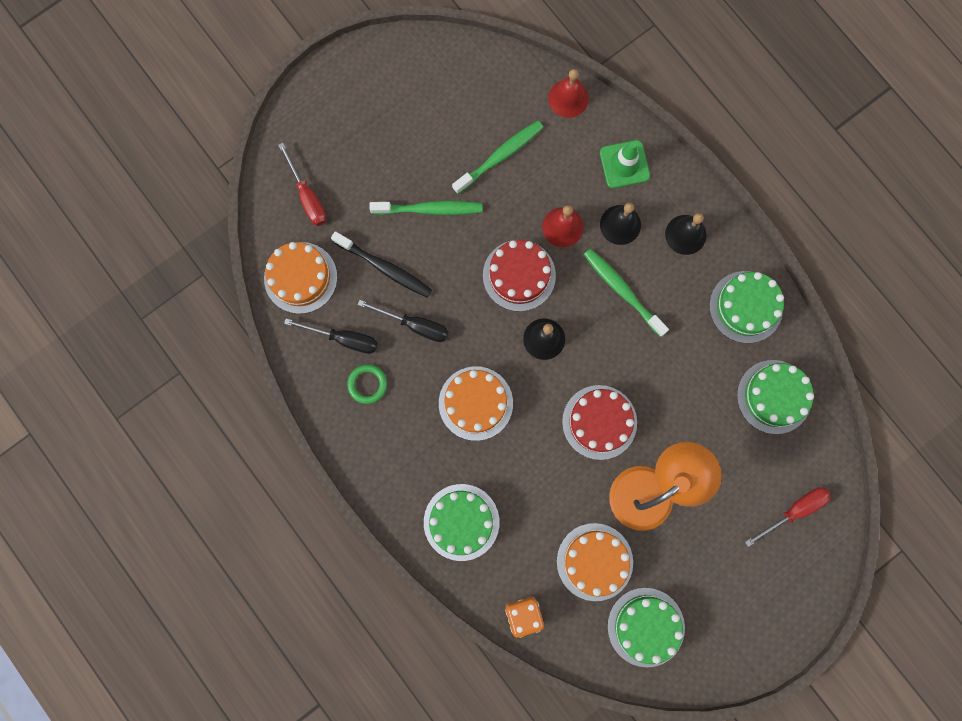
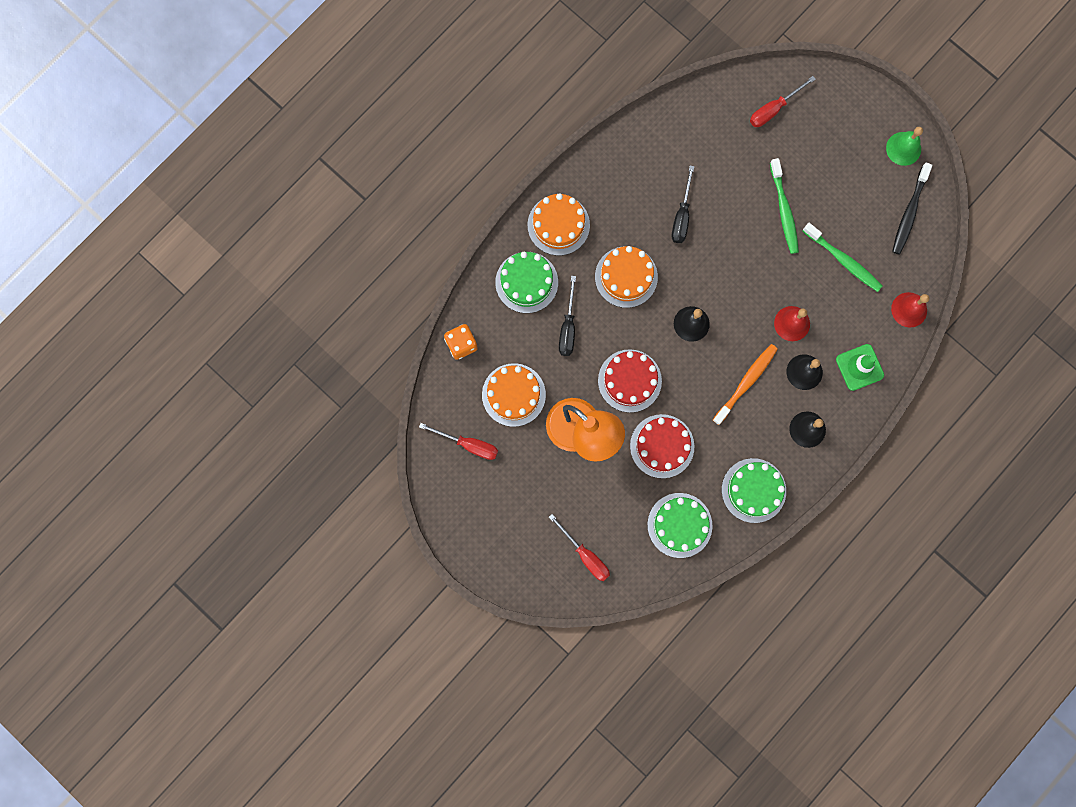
camera: 80 degrees right, 0 degrees up
(300, 277) = (703, 117): orange cake -> orange cake (558, 225)
(343, 339) = (659, 161): black screwdriver -> black screwdriver (568, 327)
(367, 384) = (625, 187): green ring -> none
(383, 65) = (903, 148): none -> green bell
(384, 267) = (726, 183): black toothbrush -> black toothbrush (909, 212)
(519, 275) = (742, 294): red cake -> red cake (662, 446)
(622, 291) = (746, 382): green toothbrush -> orange toothbrush
(646, 627) = (468, 444): green cake -> red screwdriver

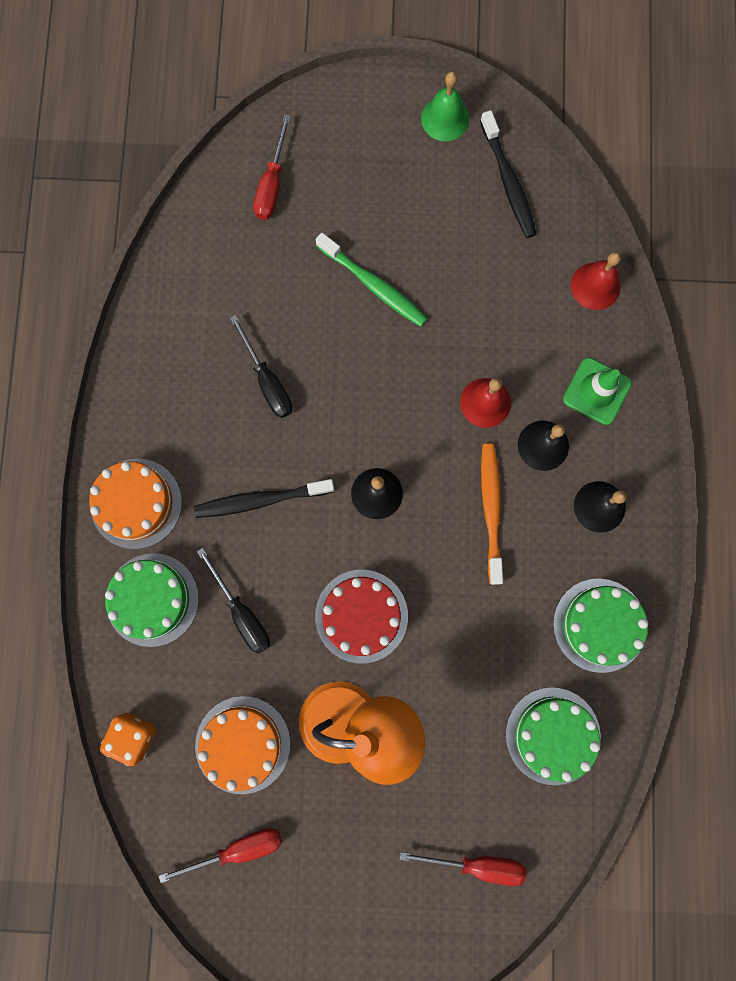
camera: 40 degrees left, 0 degrees up
(626, 277) = (261, 500): orange cake -> black toothbrush
(662, 446) = (458, 660): red cake -> none
(843, 260) = (482, 289): green toothbrush -> none

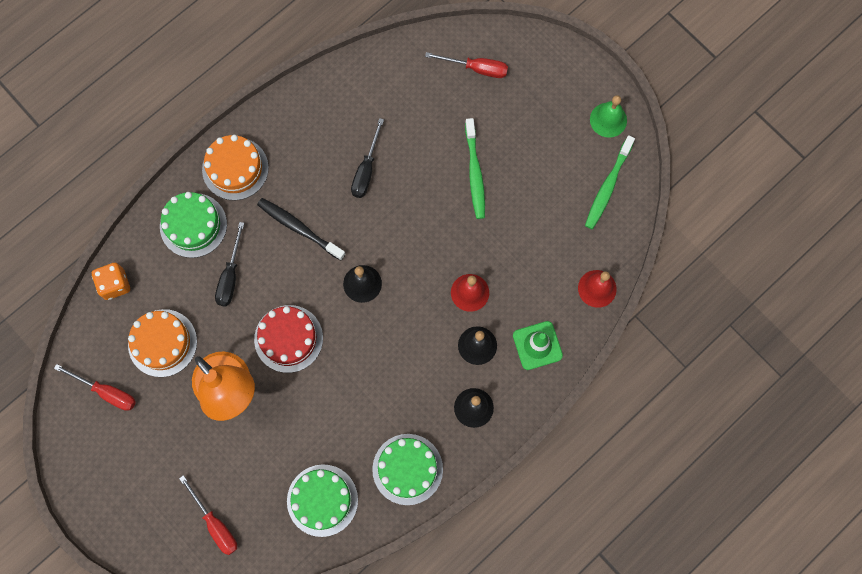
camera: 45 degrees right, 5 degrees down
(272, 184) = (476, 68): red screwdriver -> red screwdriver turned 135 degrees counterclockwise
(491, 510) = (413, 351): orange toothbrush -> none
(508, 181) = (608, 186): black toothbrush -> green toothbrush

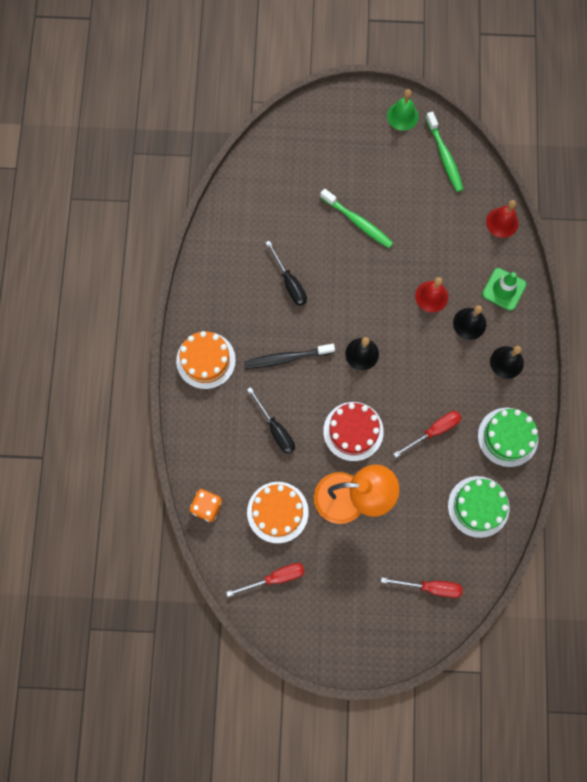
camera: 45 degrees left, 0 degrees up
(193, 225) = (217, 421): green cake -> none
(476, 68) = (290, 158): red screwdriver -> red screwdriver (434, 431)

